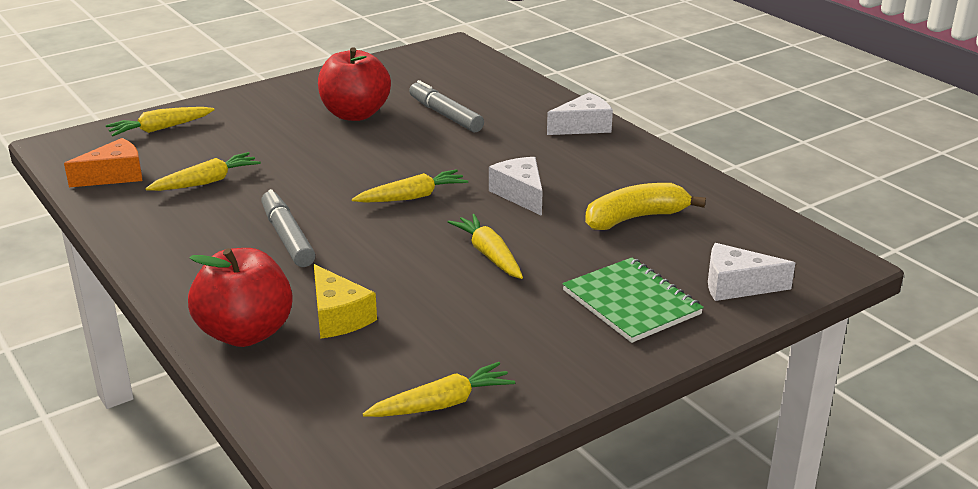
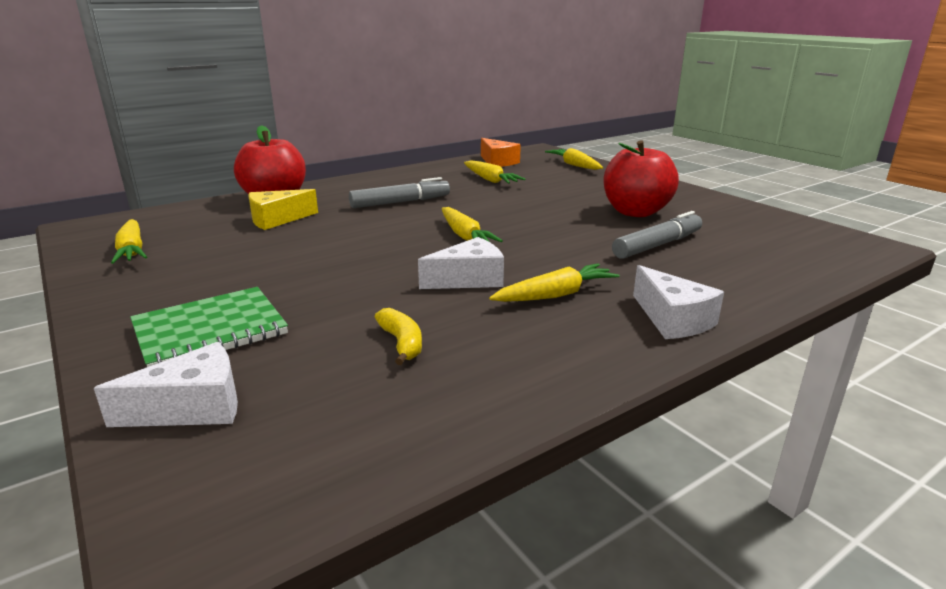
camera: 90 degrees right, 5 degrees down
(489, 254) = (345, 265): yellow carrot -> yellow carrot (556, 295)
(635, 218) = (402, 343): yellow banana -> yellow banana, size x0.58
(736, 285) = (193, 407): white cheese -> white cheese turned 60 degrees clockwise

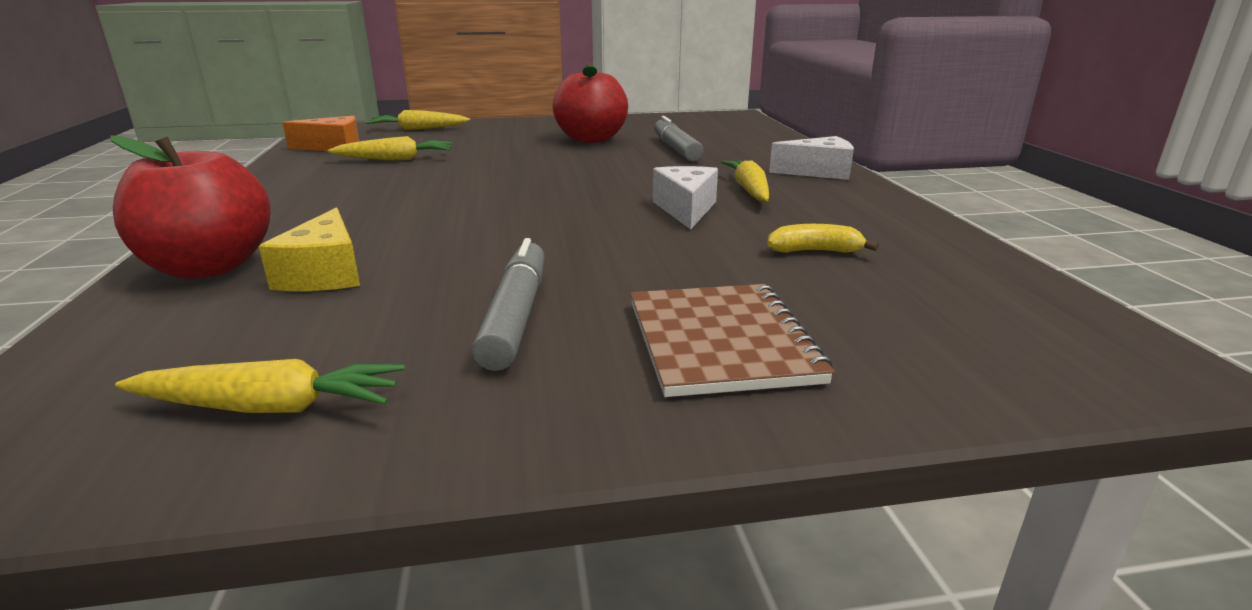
camera: 65 degrees left, 0 degrees up
(193, 407) = (926, 358): white cheese -> none
(210, 330) = (720, 341): green notebook -> brown notebook
(400, 202) = (394, 202): grey marker -> grey marker (515, 315)
(464, 236) = (564, 194): yellow carrot -> none

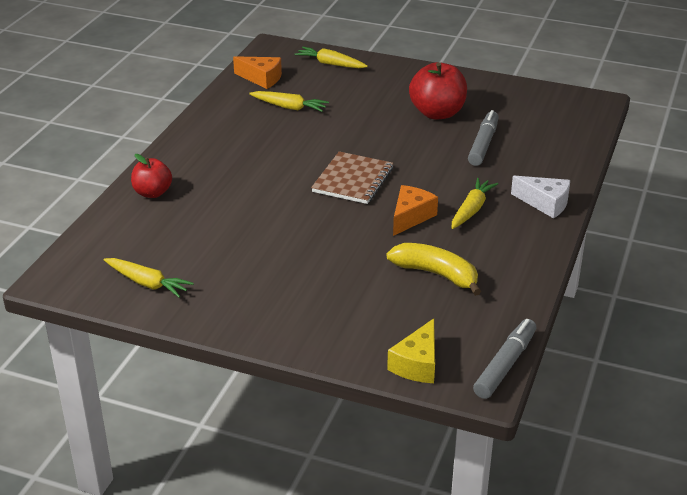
camera: 30 degrees right, 10 degrees up
(210, 267) = (152, 193): red apple -> red apple, size x0.63
(324, 274) = (197, 214): yellow cheese -> yellow cheese (417, 364)
(515, 315) = (256, 268): grey marker -> grey marker (505, 365)
(686, 209) = (411, 217): white cheese -> orange cheese
(720, 341) = (323, 311): brown notebook -> brown notebook (353, 180)
(814, 251) = (436, 274): yellow banana -> yellow banana, size x1.74

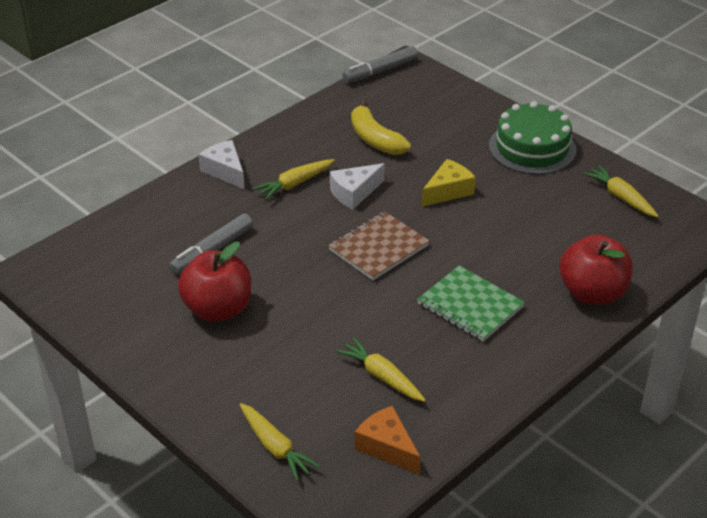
camera: 155 degrees left, 5 degrees up
(152, 193) = (592, 293): red apple -> red apple, size x1.59
(250, 160) = (470, 305): none -> green notebook
(263, 313) = (532, 148): none -> green cake
(411, 217) = (354, 193): orange cheese -> white cheese
(417, 364) = (439, 87): yellow cheese -> yellow cheese (448, 191)

